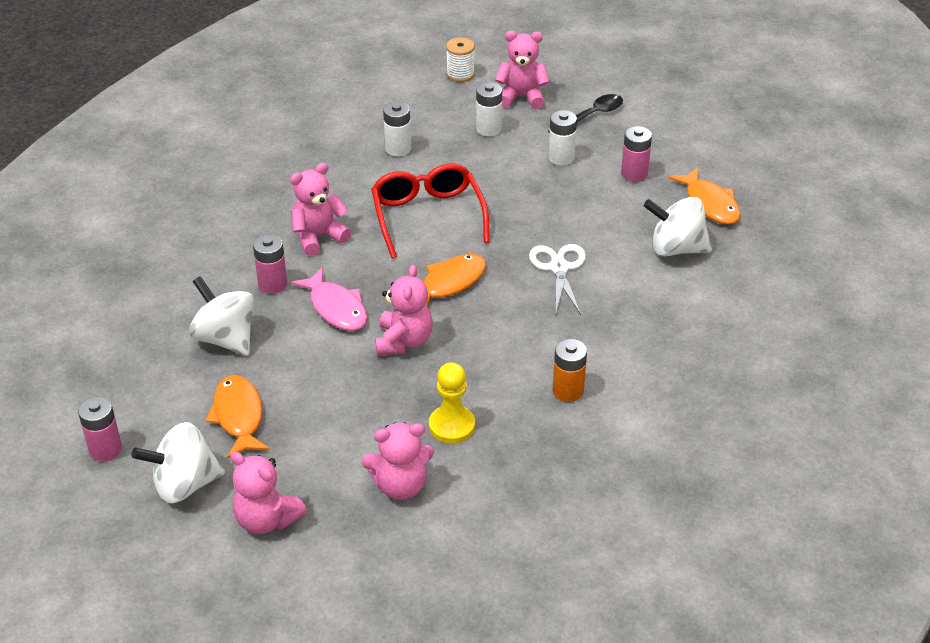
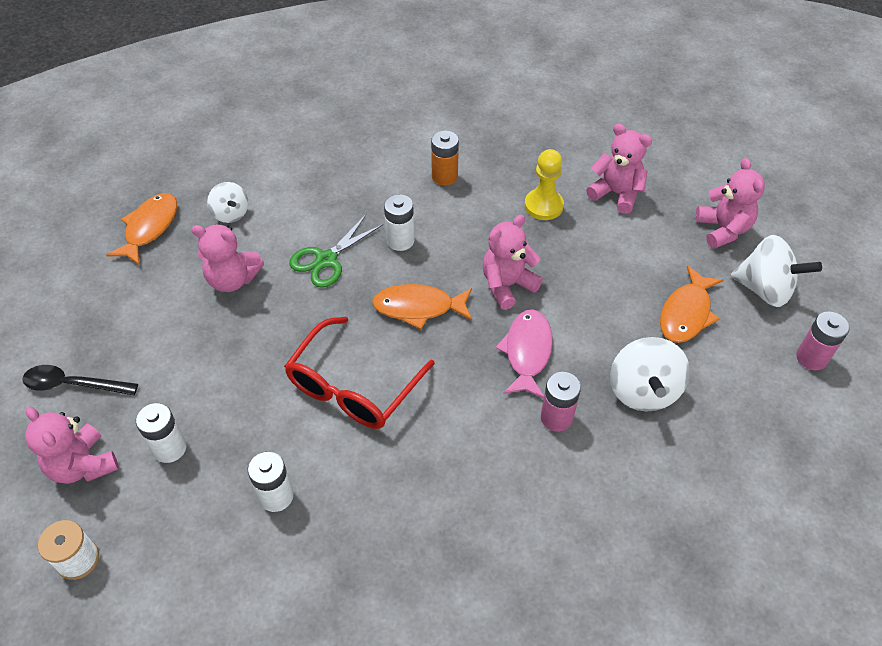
camera: 135 degrees left, 10 degrees up
(318, 237) = (467, 441): pink teddy bear -> pink teddy bear (232, 279)
(559, 268) = (326, 260): white scissors -> green scissors
(561, 157) = (169, 359): white battery -> white battery (400, 240)
(634, 174) = (148, 295): pink battery -> none
(676, 248) = (231, 214): white spinning top -> white spinning top, size x0.61

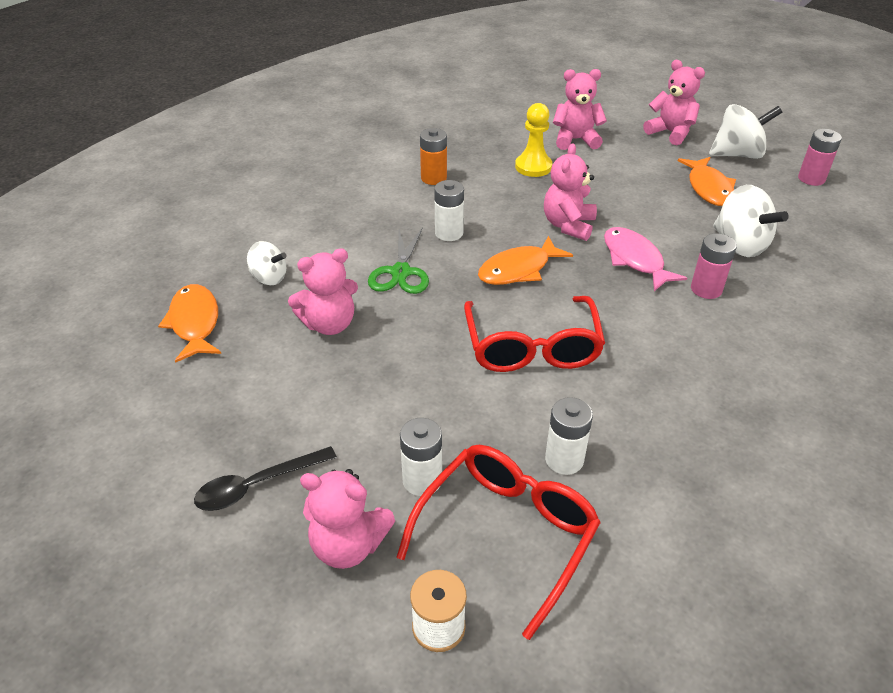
camera: 35 degrees left, 10 degrees down
(181, 525) = (507, 533): none -> red glasses

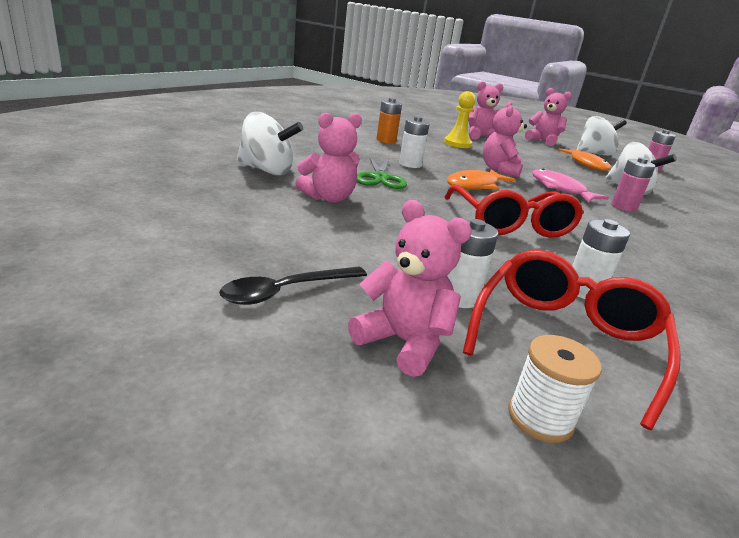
camera: 10 degrees left, 15 degrees down
(195, 323) = (201, 187): orange fish -> none
(269, 278) = (267, 170): white spinning top -> white spinning top, size x1.64
(348, 545) = (403, 342): pink teddy bear -> pink teddy bear turned 150 degrees counterclockwise

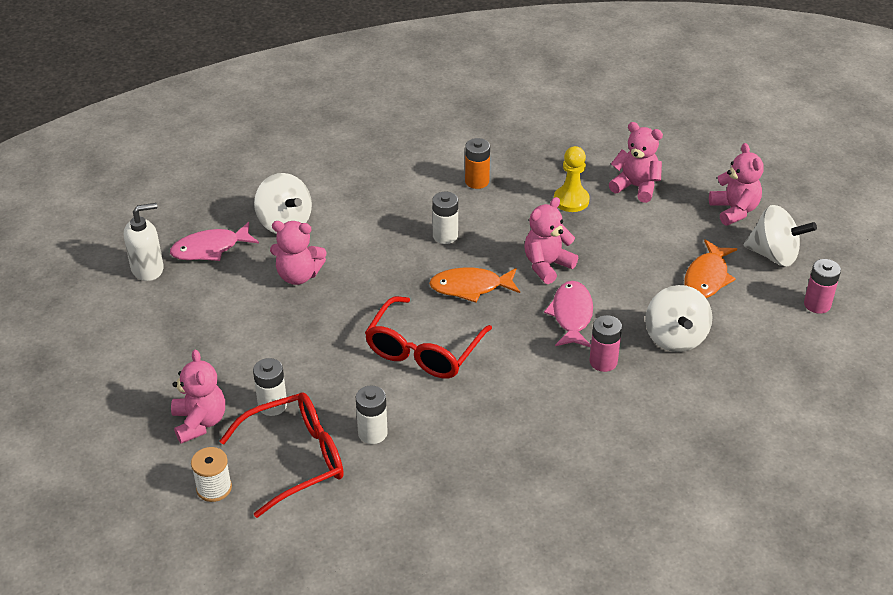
camera: 40 degrees right, 15 degrees up
(144, 217) = (148, 269): none -> white soap dispenser
(208, 193) = (210, 249): none -> pink fish
(286, 291) = (174, 364): black spoon -> none
(380, 178) = (380, 255): green scissors -> none

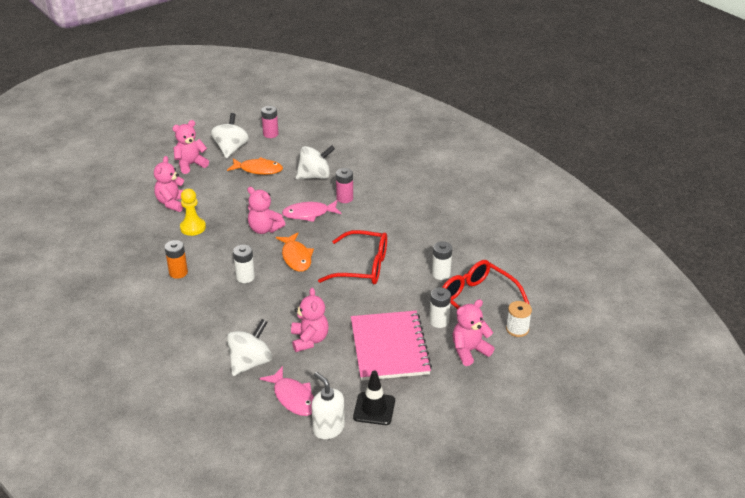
camera: 105 degrees left, 5 degrees down
(154, 310) = (374, 409): none -> black traffic cone
(248, 345) = (389, 347): none -> pink notebook

